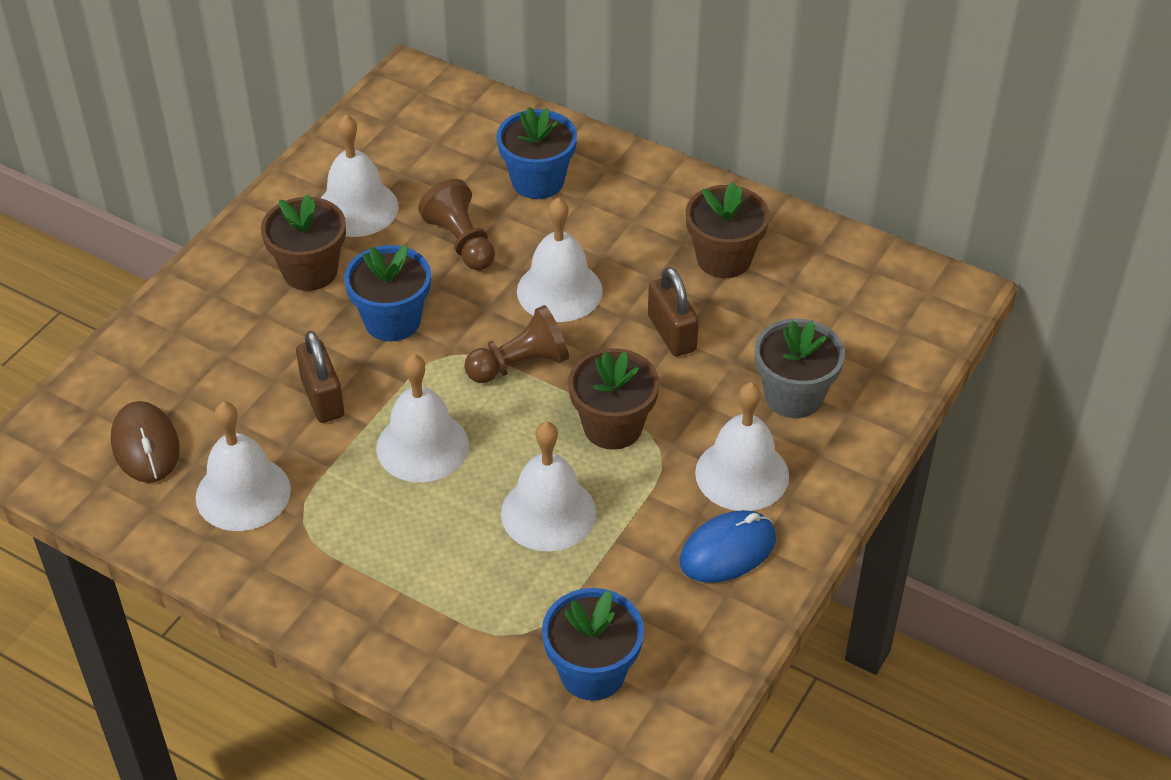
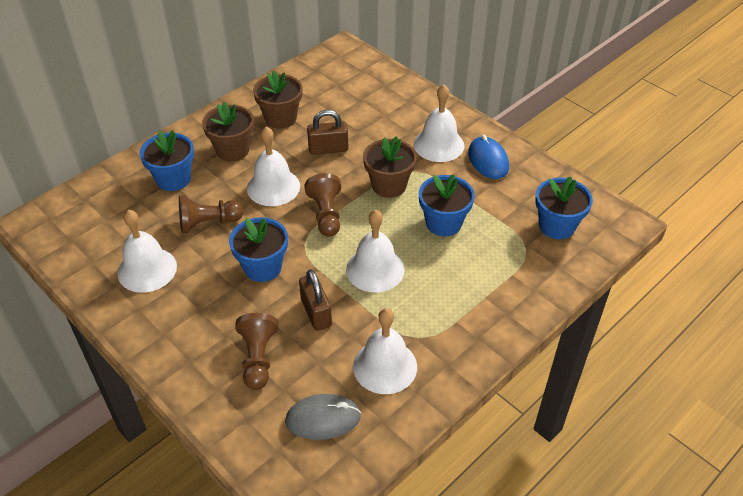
camera: 75 degrees left, 0 degrees up
(145, 446) = (323, 419): brown mouse -> grey mouse
(231, 357) = (258, 358): none -> brown pawn
(310, 271) = (195, 303): brown flower pot -> brown flower pot (232, 150)
(322, 398) = (316, 312): brown padlock -> brown padlock turned 75 degrees clockwise
(548, 513) = (443, 223): white bell -> blue flower pot
(794, 396) = (392, 115): grey flower pot -> none

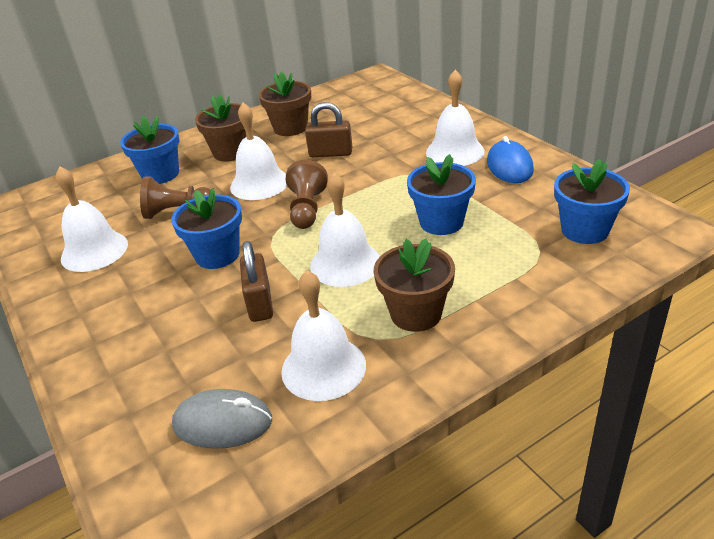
camera: 15 degrees right, 10 degrees down
(258, 358) = (172, 346): brown pawn -> none
(389, 185) = (387, 185): brown flower pot -> brown flower pot (416, 313)

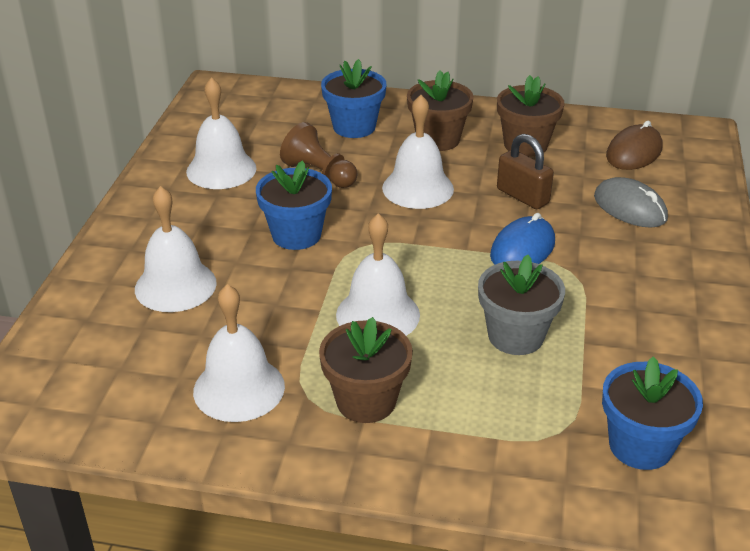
camera: 40 degrees right, 0 degrees up
(223, 423) = (125, 374): grey mouse -> grey mouse (630, 208)
(260, 303) = (269, 300): brown padlock -> none
(307, 209) = (420, 241): brown pawn -> none
(357, 101) = (634, 152): none -> brown mouse
(441, 222) = (515, 336): blue flower pot -> grey flower pot
(455, 151) = (645, 272): white bell -> white bell (175, 285)
(509, 166) = (677, 326): blue mouse -> blue mouse (522, 249)

